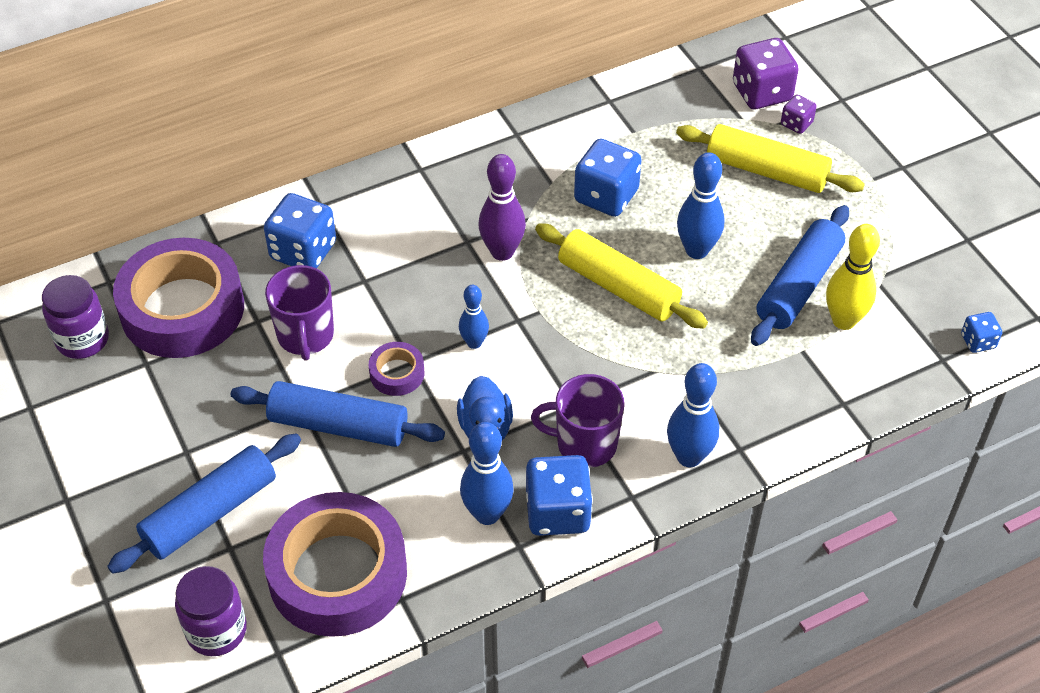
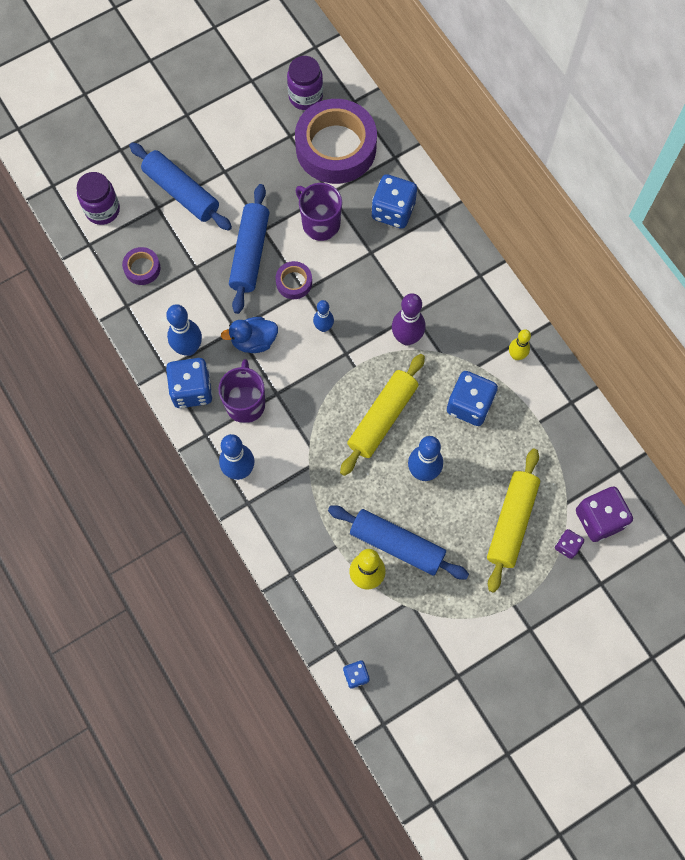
camera: 85 degrees right, 20 degrees up
(305, 336) = (320, 223): purple mug -> purple mug turned 60 degrees clockwise
(337, 573) = (142, 268): purple tape -> purple tape, size x0.43
(540, 144) = (516, 355): none -> yellow bowling pin

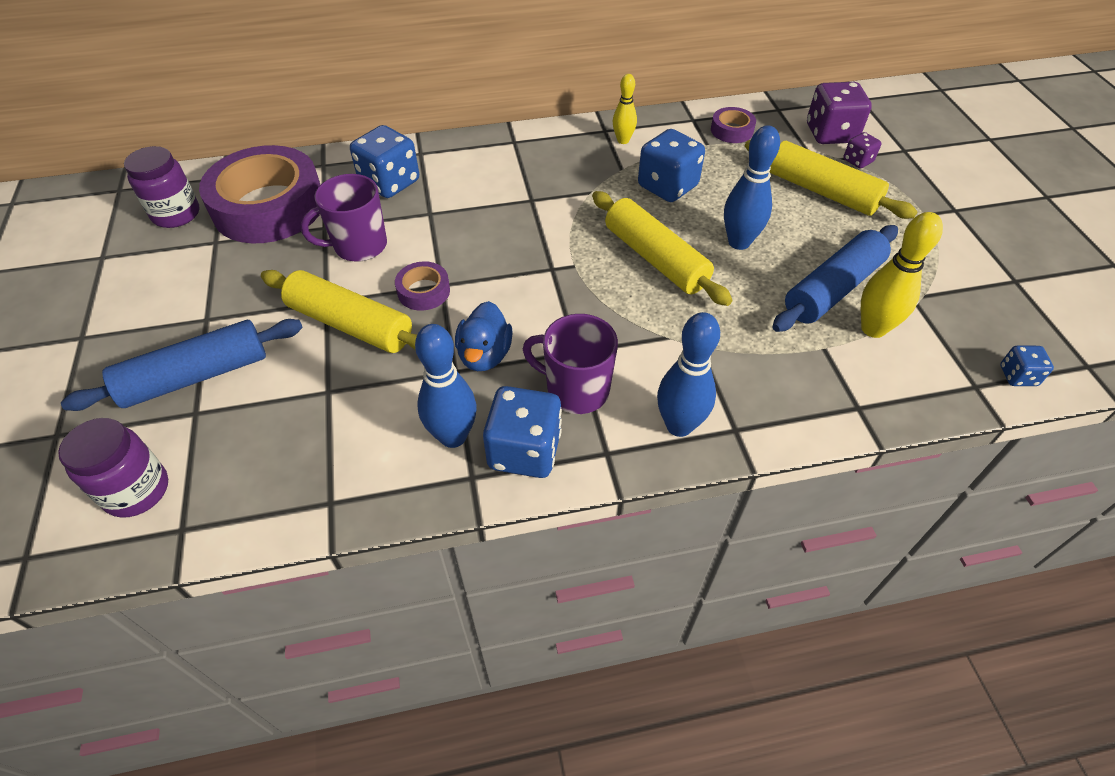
camera: 70 degrees left, 20 degrees down
(142, 268) = (281, 461): purple tape -> purple tape (731, 130)
(250, 253) = (350, 324): blue rolling pin -> yellow rolling pin
(323, 327) = (504, 279): blue bowling pin -> none
(406, 338) = (559, 212): purple bowling pin -> none

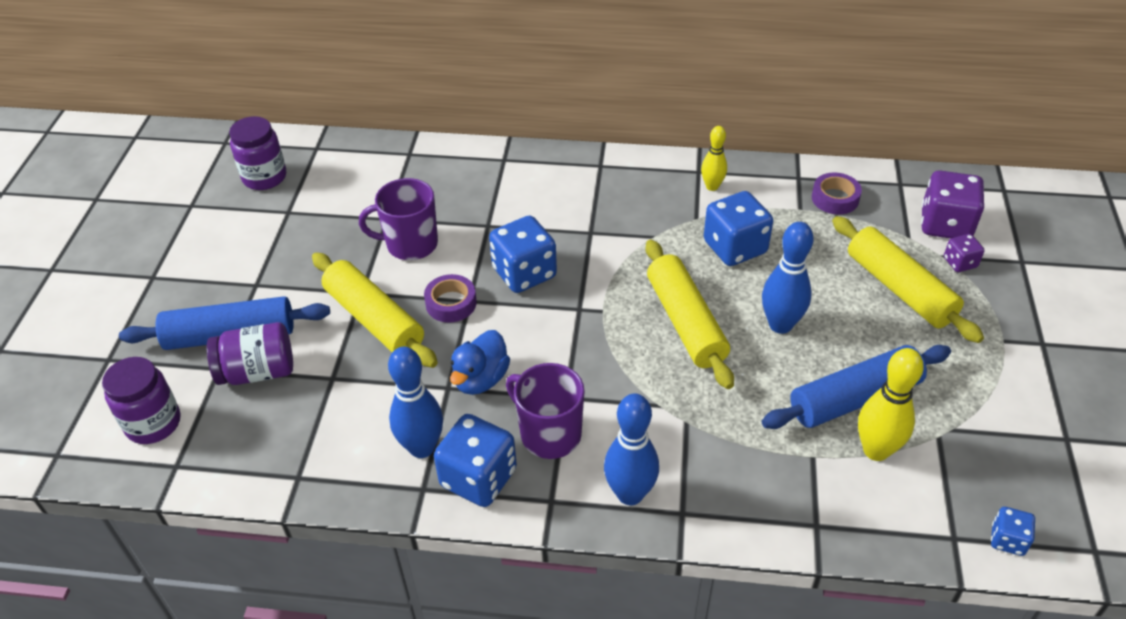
camera: 20 degrees right, 5 degrees down
(241, 405) = (258, 371): none -> purple jar
(269, 207) = (346, 187): purple tape -> none
(390, 182) = (463, 185): blue dice -> blue dice (524, 273)

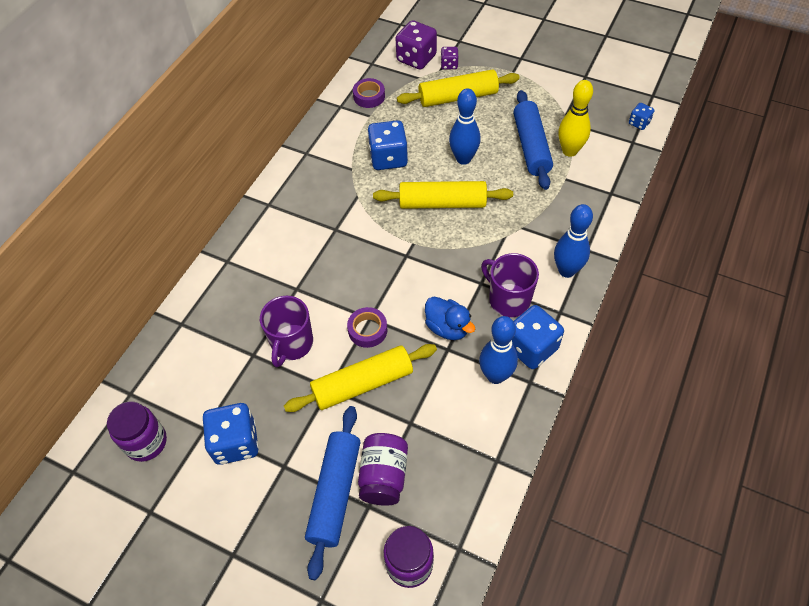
camera: 70 degrees left, 10 degrees up
(524, 273) = (358, 278): blue dice -> blue dice (236, 442)
(549, 434) = (508, 300): purple mug -> purple mug turned 75 degrees clockwise
(712, 186) = (325, 151): yellow bowling pin -> none

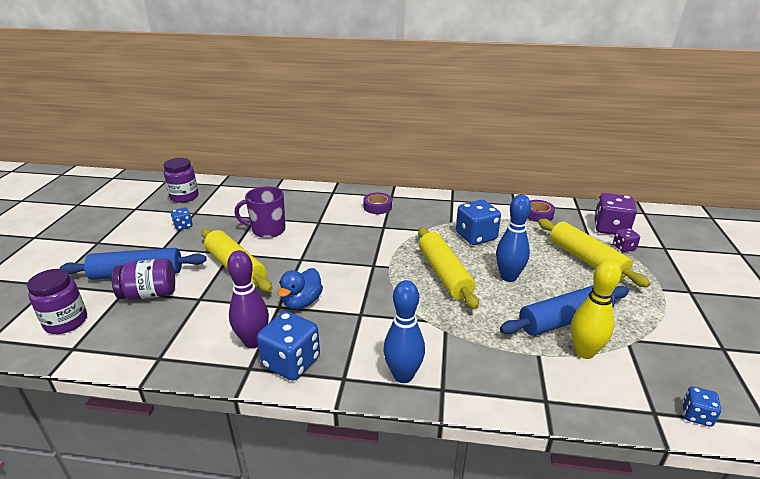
camera: 70 degrees right, 25 degrees down
(236, 442) = (183, 226): blue dice -> blue dice, size x0.52
(367, 330) = (288, 260): purple tape -> purple tape (377, 207)
(495, 376) = (253, 342): blue bowling pin -> purple bowling pin
(508, 300) = (346, 336): purple mug -> none

